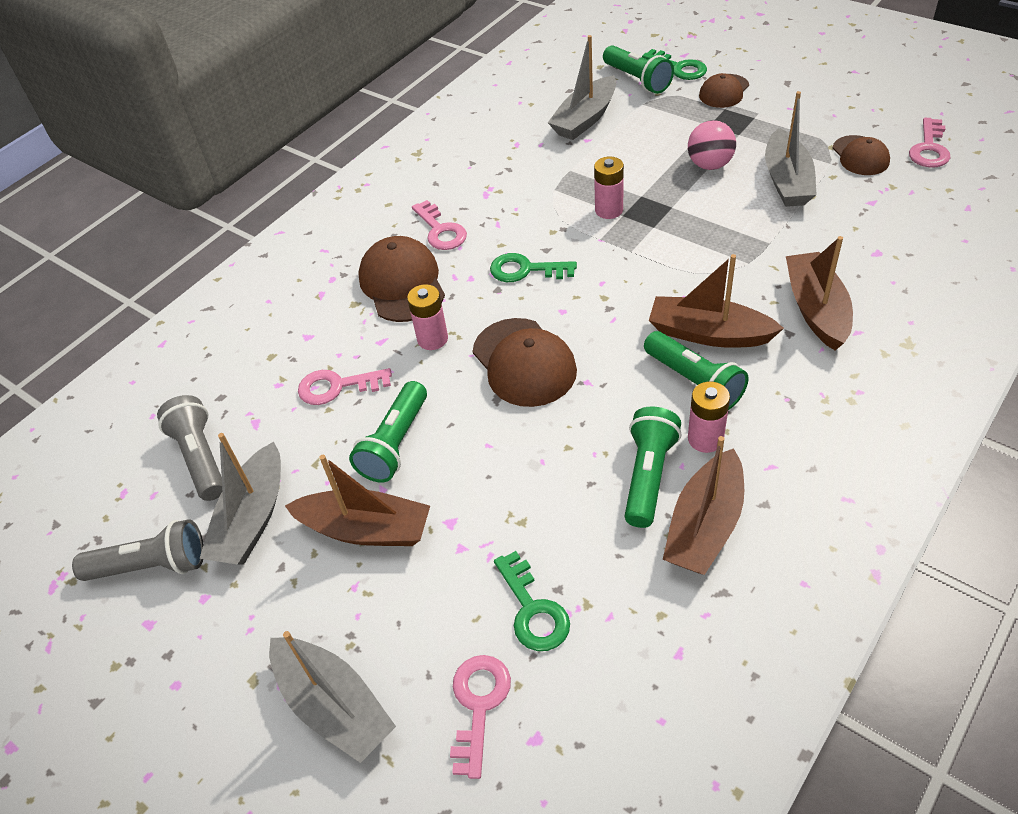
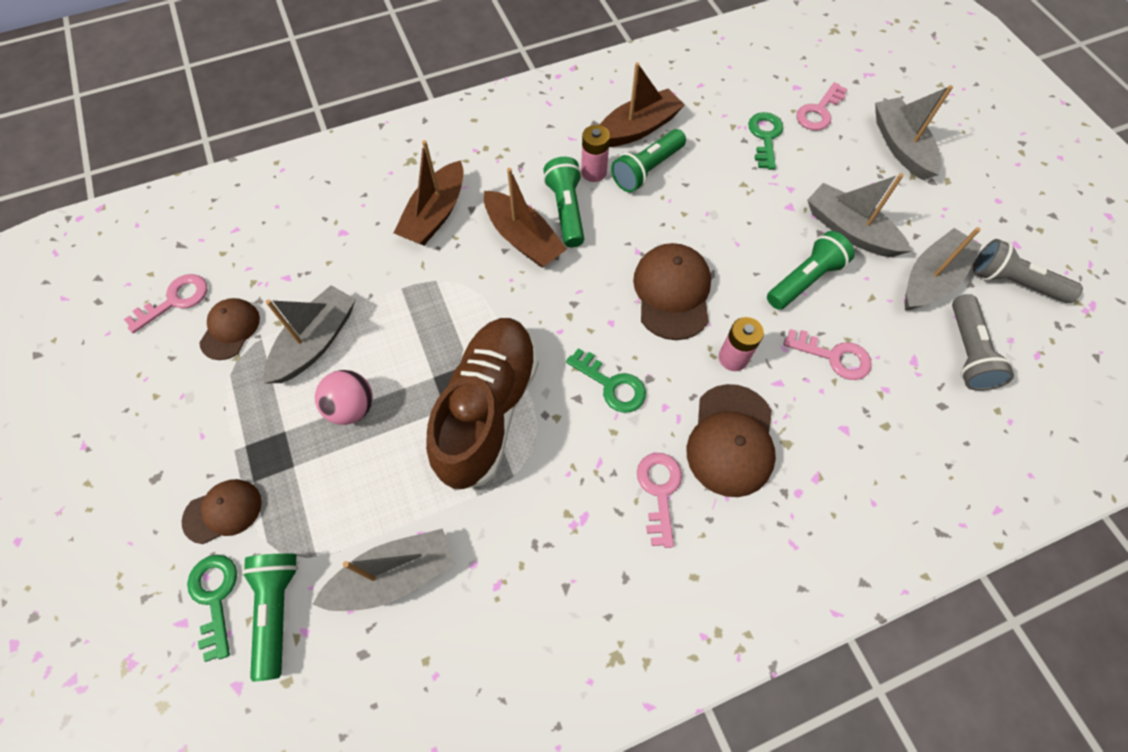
camera: 155 degrees left, 15 degrees up
(365, 529) = (849, 230): brown boat -> grey boat
(609, 210) = (488, 410): pink battery -> brown shoe

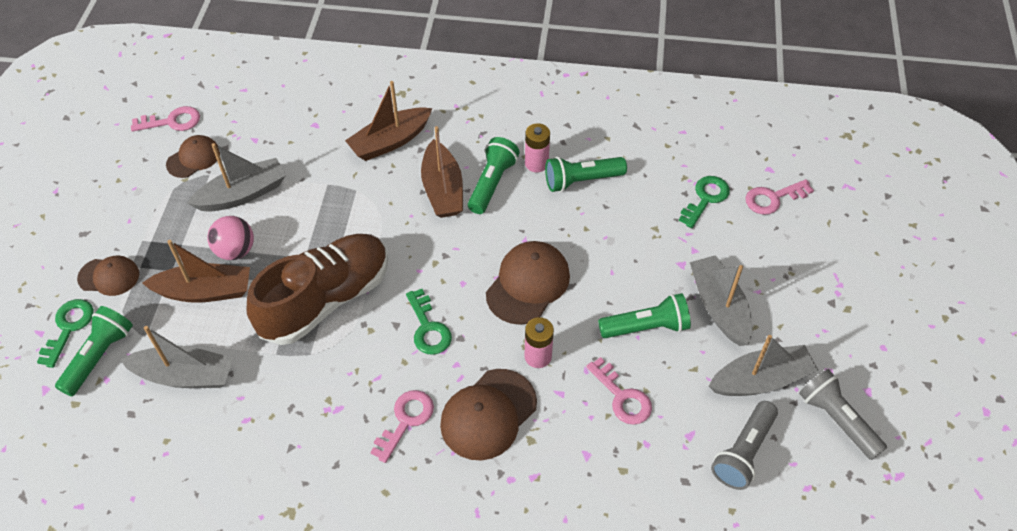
camera: 30 degrees right, 10 degrees down
(637, 129) = (599, 145): brown boat -> brown boat (204, 291)
(900, 147) = (826, 261): grey boat -> none

